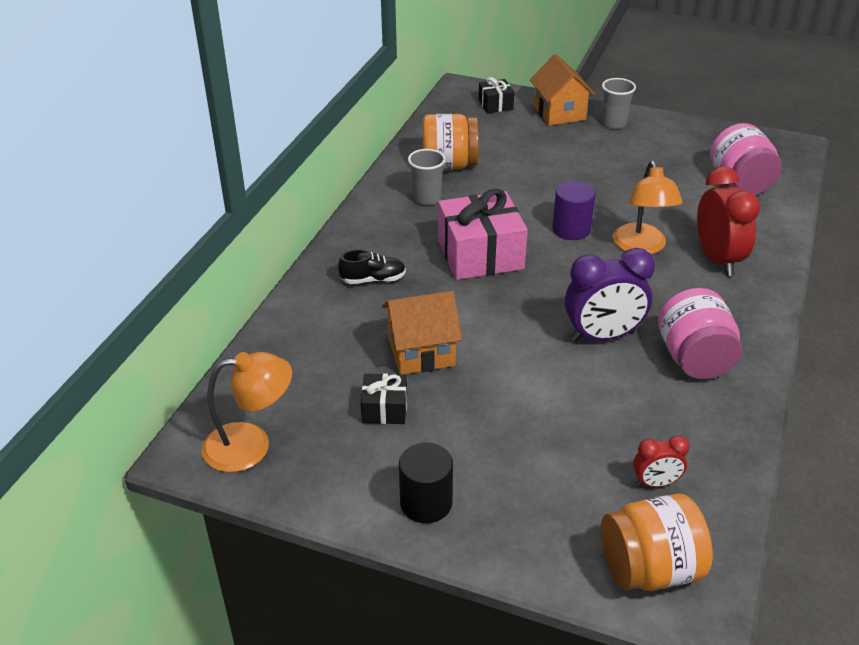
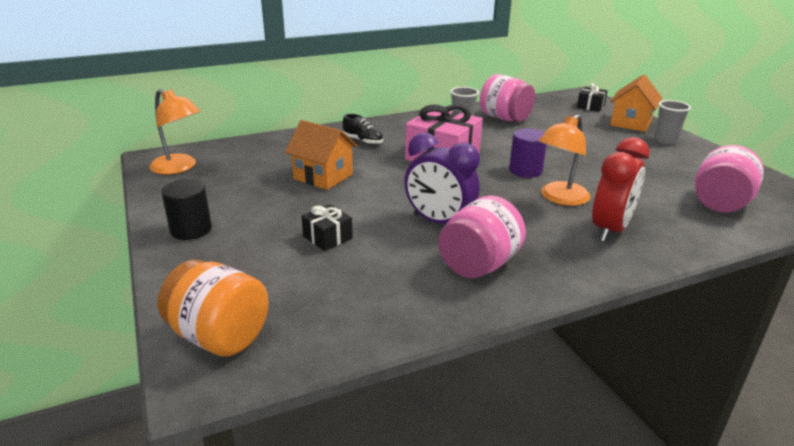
camera: 45 degrees right, 10 degrees down
(384, 409) = (257, 186): black gift -> black gift (327, 237)
(449, 165) = (504, 118): orange jar -> pink jar
(655, 483) = (316, 302): red clock -> none

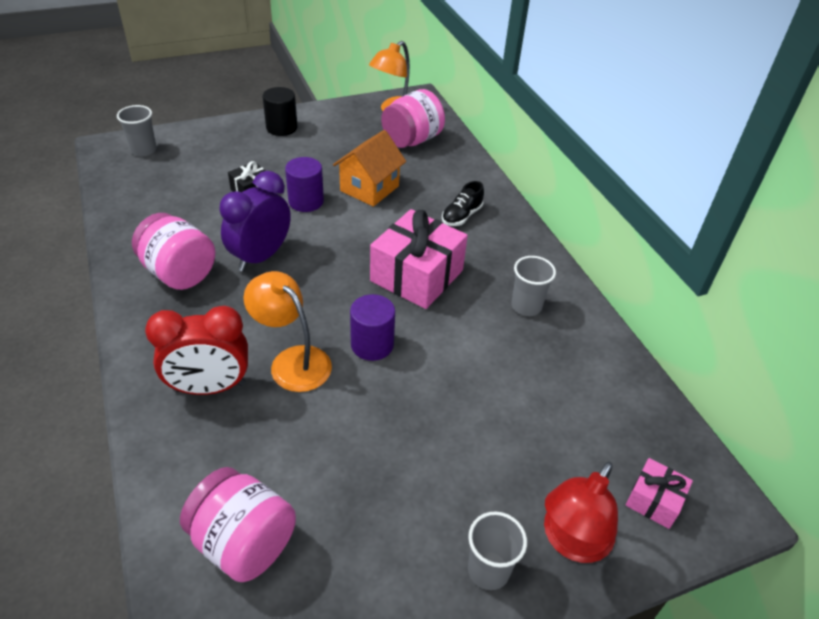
camera: 90 degrees right, 15 degrees up
(219, 336) = (143, 150): orange jar -> grey cup
(346, 205) = (306, 201): none -> purple cylinder
(504, 118) = (563, 358): pink jar -> pink jar (412, 140)
(590, 106) = (654, 500): black gift -> pink gift
(610, 230) = (209, 387): red clock -> red clock turned 45 degrees counterclockwise
(631, 123) = (571, 542): orange house -> red lamp

